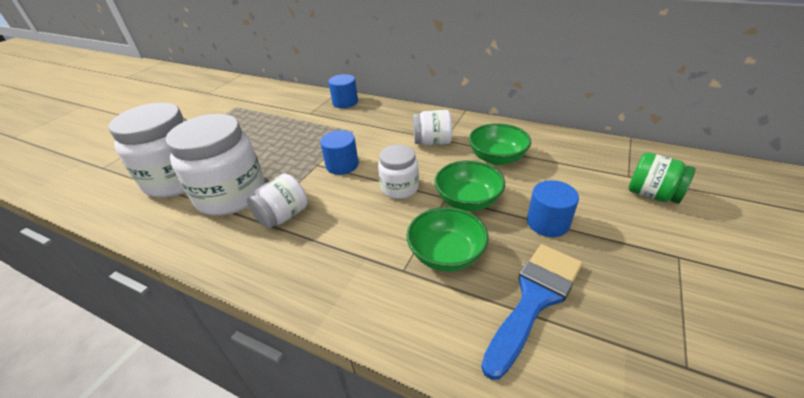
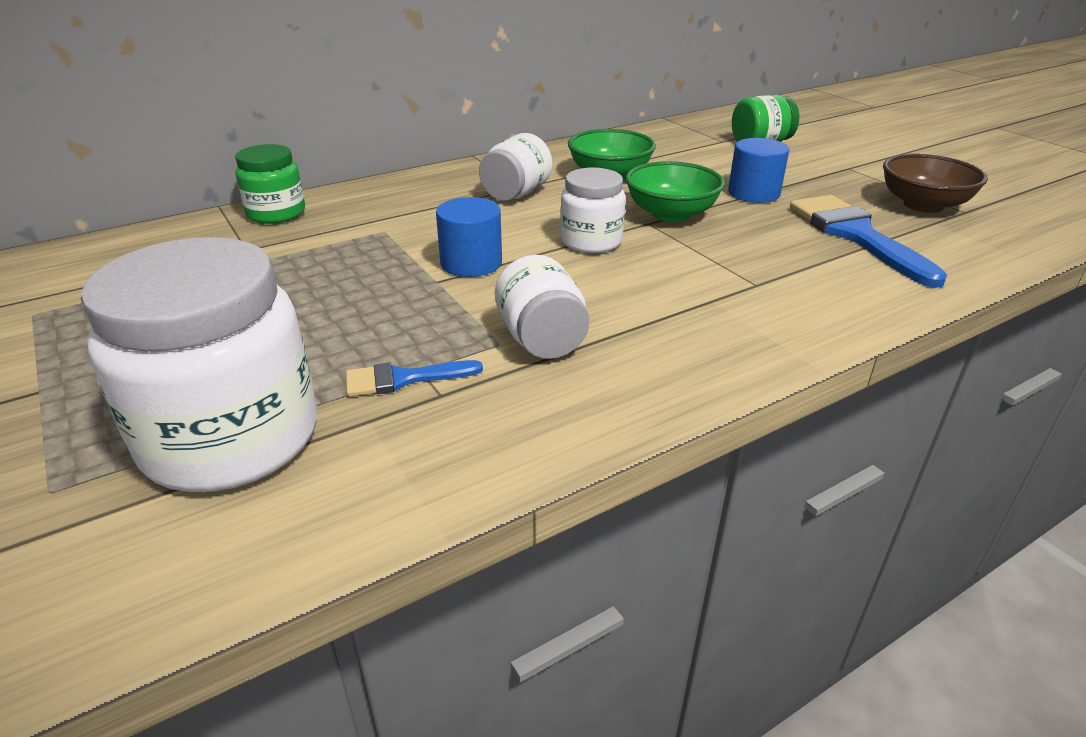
camera: 60 degrees left, 5 degrees down
(231, 195) = (403, 379): white jar -> blue brush
(345, 102) = (276, 213): blue cylinder -> green jar
(446, 255) = (753, 253): green bowl -> none
(658, 329) = (923, 205): none -> brown bowl

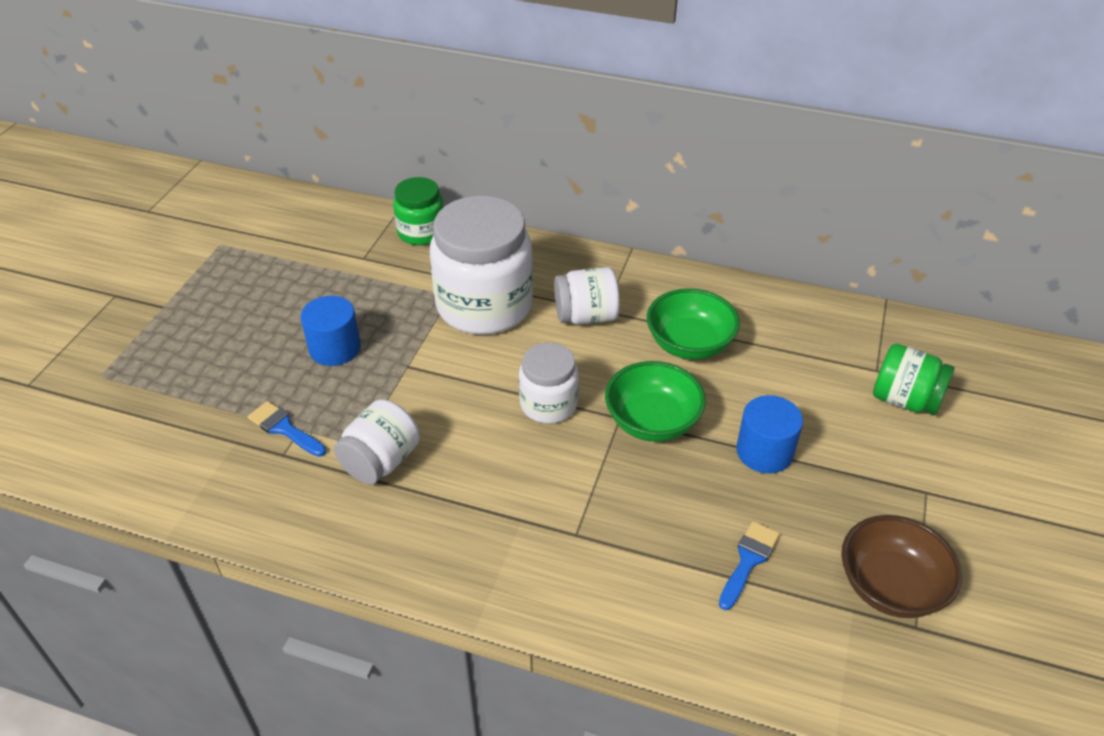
camera: 50 degrees right, 10 degrees up
(231, 439) = (180, 403): white jar -> white jar (484, 306)
(471, 263) = (449, 365): blue cylinder -> blue cylinder (335, 348)
(855, 235) = (748, 560): blue brush -> blue brush, size x0.52

